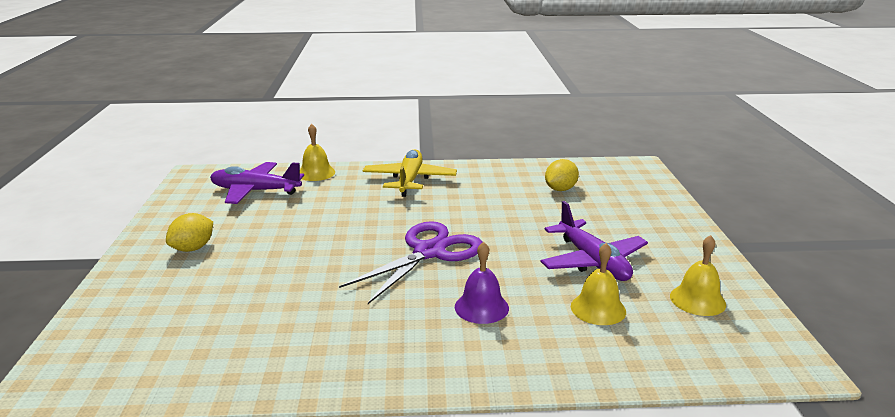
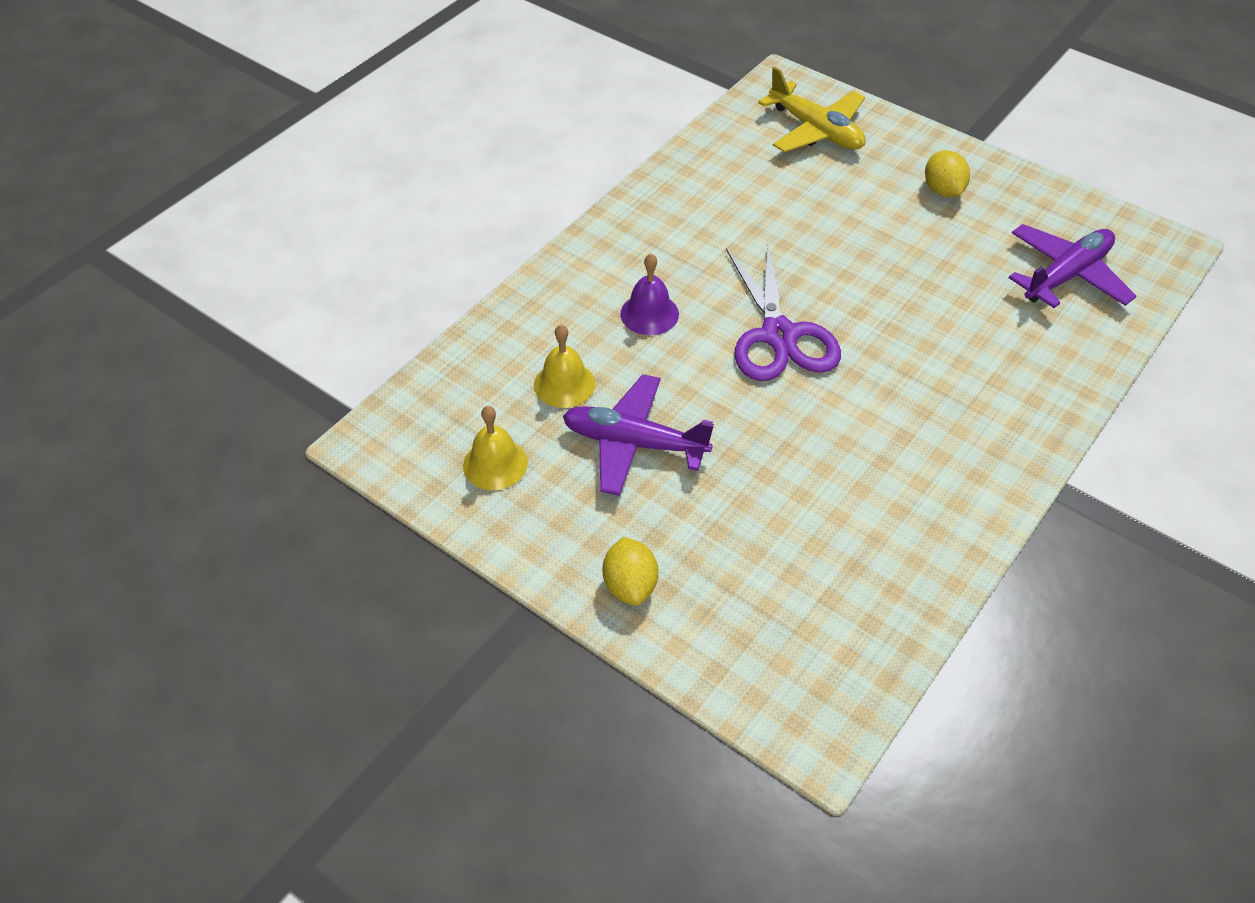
camera: 130 degrees right, 25 degrees up
(316, 173) = (1091, 348): yellow bell -> none
(409, 180) = (989, 422): yellow plane -> yellow plane (816, 130)
(560, 189) = (825, 558): yellow lemon -> yellow lemon (630, 585)

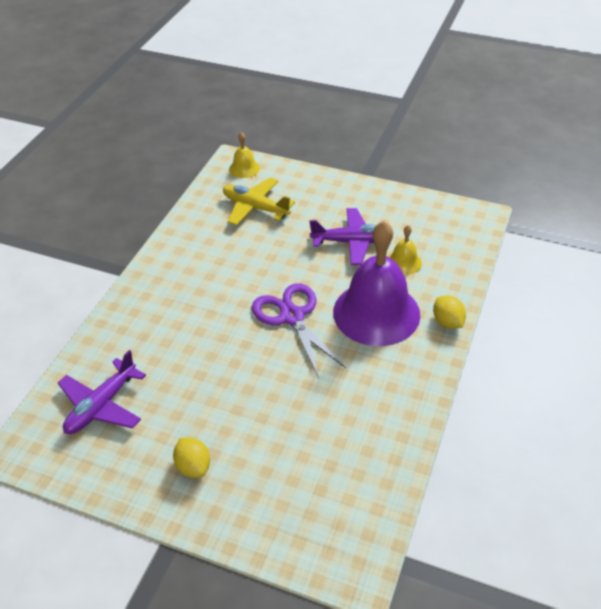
camera: 165 degrees right, 5 degrees down
(495, 464) = (415, 219): yellow bell -> yellow bell (244, 168)
(630, 585) = (327, 188): yellow lemon -> yellow lemon (447, 322)
(649, 314) = (376, 313): purple bell -> purple bell, size x2.31
(816, 130) = (310, 511): yellow plane -> yellow plane (255, 208)

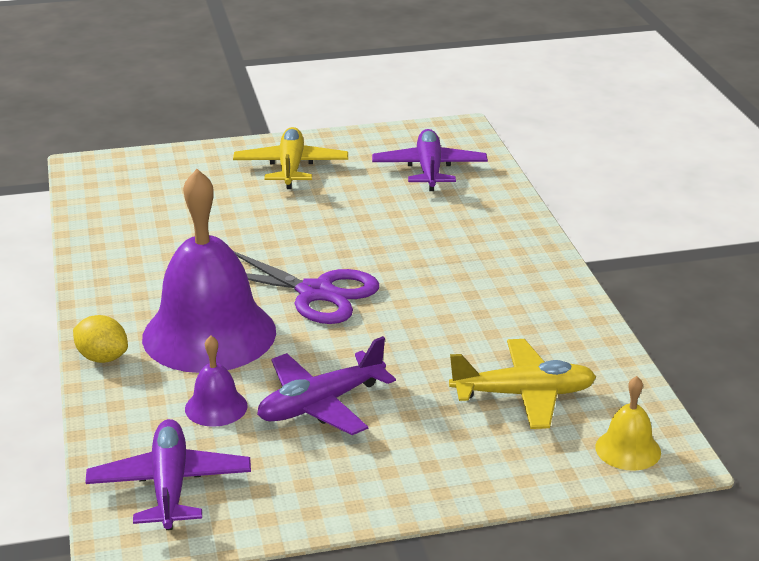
camera: 145 degrees right, 15 degrees down
(193, 466) = (291, 168): yellow lemon -> yellow plane
(404, 262) = (216, 407): yellow bell -> purple bell
(450, 230) = (170, 486): none -> purple plane

